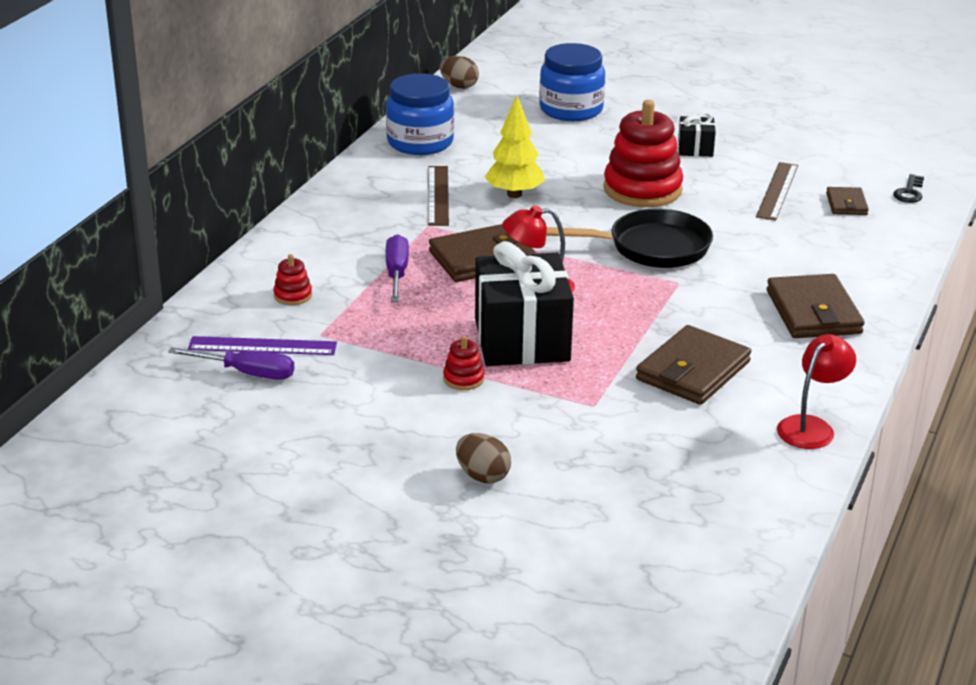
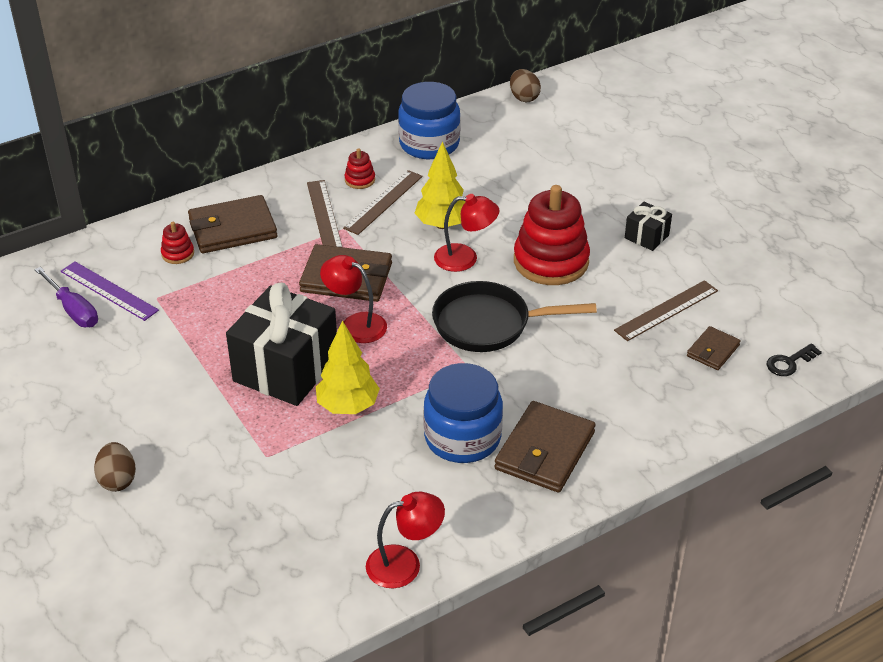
camera: 35 degrees right, 10 degrees up
(396, 222) = (324, 215): none -> brown ruler
(396, 273) = (269, 265): purple screwdriver -> none
(463, 379) = (204, 385): red stacking toy -> red stacking toy (360, 180)
(568, 211) = (465, 258): none -> red lamp
(571, 109) = (588, 155): blue jar -> blue jar (462, 437)
(614, 344) = (348, 406): none -> yellow tree
(651, 247) = (488, 324): black pan -> black pan turned 150 degrees clockwise
(693, 371) = (377, 461): brown wallet -> brown wallet (233, 229)

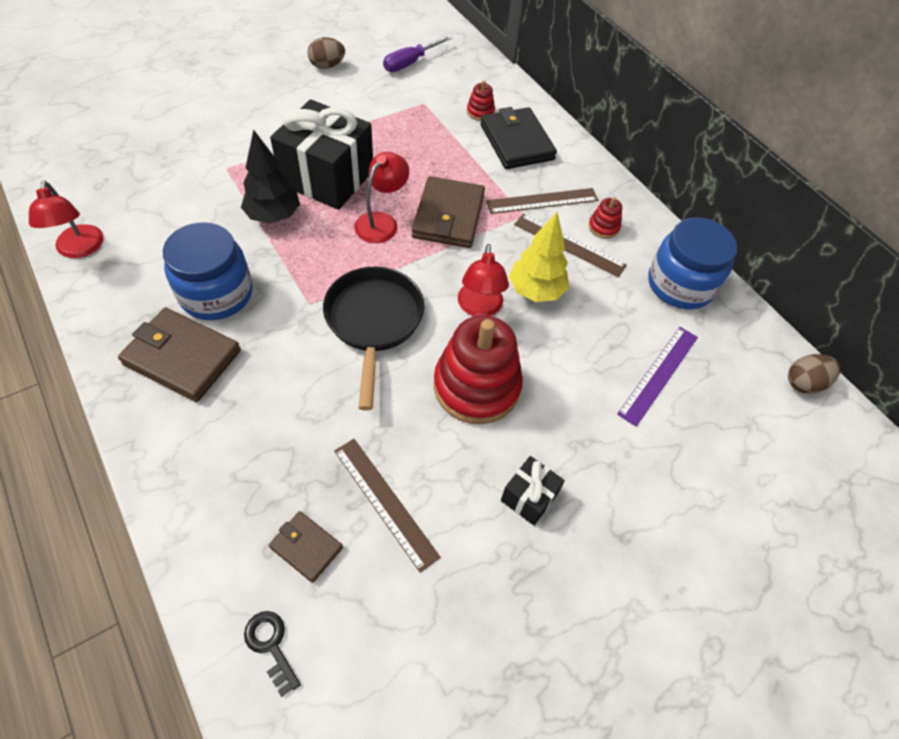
camera: 85 degrees right, 15 degrees up
(109, 290) = (433, 78): purple ruler -> purple ruler (658, 374)
(118, 480) = (222, 94): brown egg -> brown egg (327, 66)
(233, 229) = (517, 142): brown wallet -> black wallet
(348, 406) = (274, 216): yellow tree -> black tree

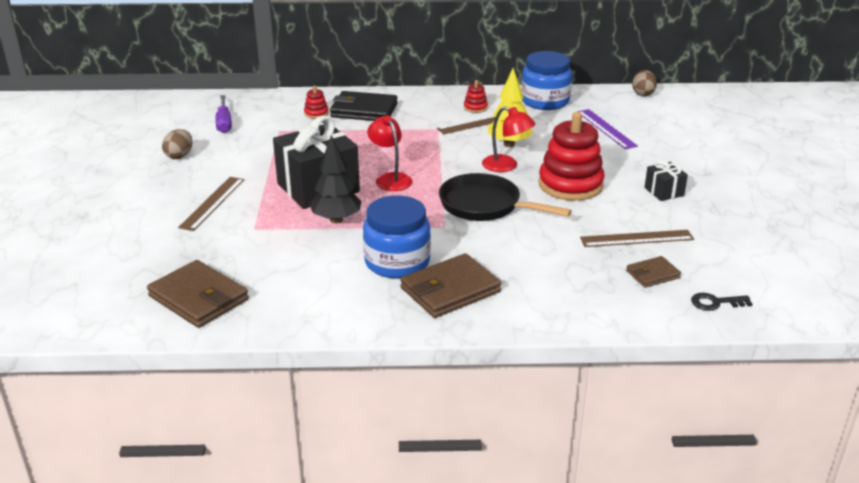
camera: 55 degrees left, 25 degrees down
(80, 249) = (277, 318): red lamp -> none
(448, 216) = (411, 153): brown wallet -> brown wallet (198, 298)
(542, 201) = (431, 119): brown ruler -> brown ruler (212, 203)

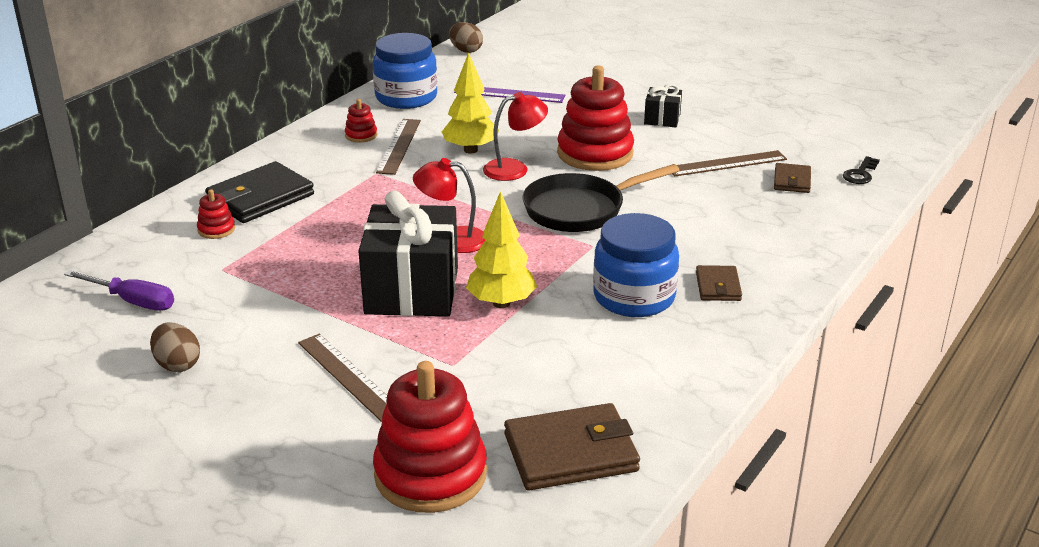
camera: 55 degrees left, 0 degrees up
(141, 260) = (430, 474): none -> red stacking toy
(336, 220) = (501, 303): black tree -> yellow tree
(450, 290) = (718, 286): brown wallet -> brown wallet, size x0.54
(636, 238) = (727, 163): brown ruler -> brown ruler turned 45 degrees clockwise

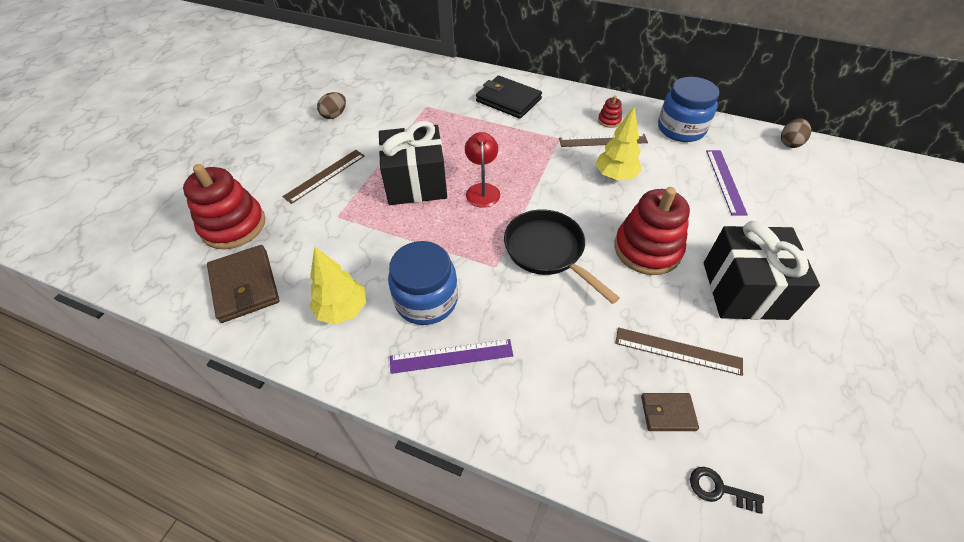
camera: 80 degrees right, 20 degrees up
(133, 301) = (389, 87): purple screwdriver -> none
(216, 229) = (467, 94): red stacking toy -> none
(501, 303) = (408, 227): yellow tree -> yellow tree (343, 310)
(514, 168) = (597, 204): red lamp -> none
(662, 119) = (743, 290): black gift -> black gift, size x2.16
(718, 286) = (451, 356): brown wallet -> purple ruler
(727, 163) = (678, 351): brown ruler -> brown ruler turned 45 degrees counterclockwise

